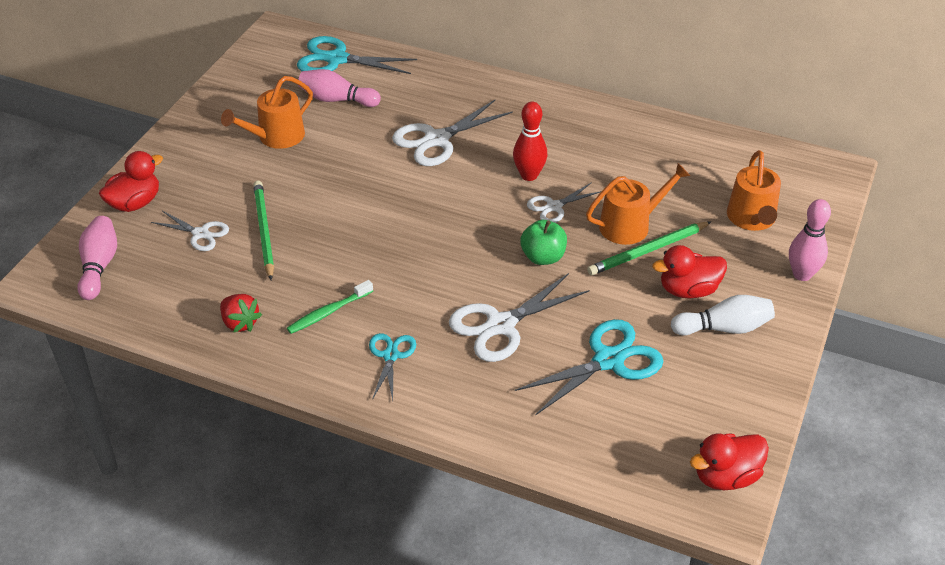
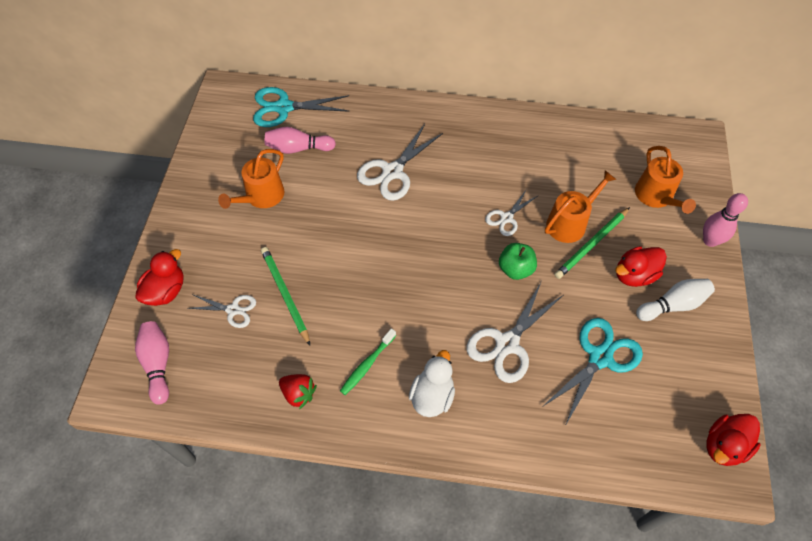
camera: 15 degrees left, 15 degrees up
(390, 356) = (432, 396): turquoise scissors -> white duck
(529, 175) = (476, 191): red bowling pin -> none

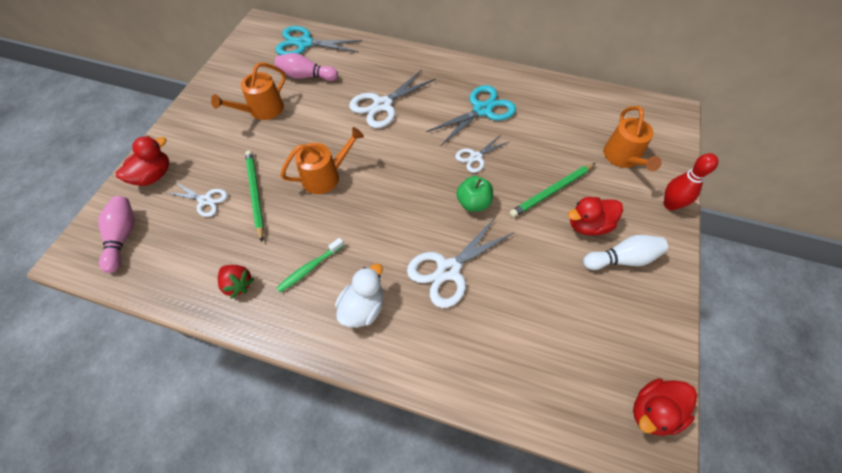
camera: 10 degrees right, 0 degrees up
(570, 223) = (535, 169): orange watering can -> orange watering can (325, 176)
(600, 357) = (538, 298): turquoise scissors -> turquoise scissors (482, 110)
(710, 240) = (670, 204): pink bowling pin -> red bowling pin

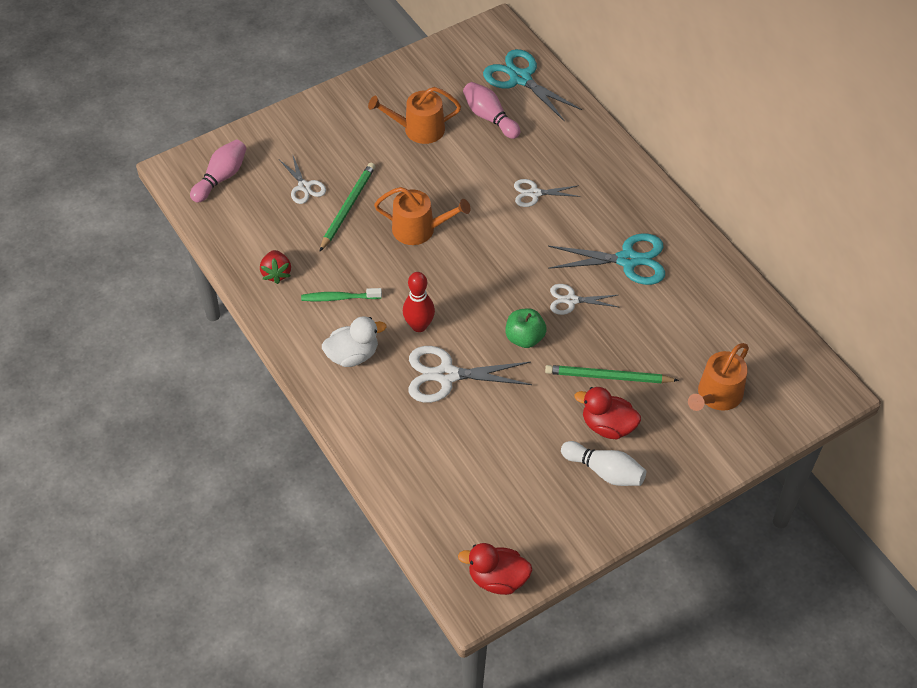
camera: 40 degrees right, 5 degrees down
(153, 176) = (280, 137): red duck -> none
(382, 105) = (534, 193): white scissors -> white scissors, size x0.58
(670, 204) = (709, 464): red bowling pin -> red bowling pin (419, 326)

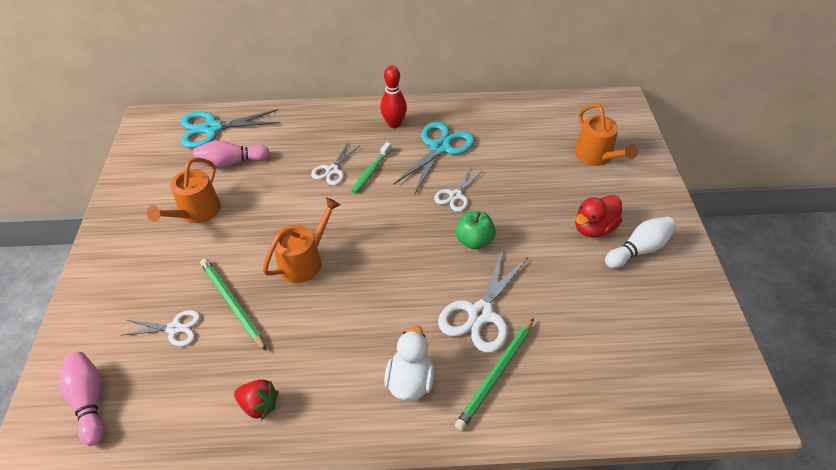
camera: 60 degrees left, 5 degrees down
(339, 298) = (333, 360): green toothbrush -> green toothbrush (371, 172)
(419, 326) = (411, 309): red bowling pin -> red bowling pin (394, 124)
(497, 579) = (728, 377): red duck -> none
(608, 377) = (545, 207): green pencil -> green pencil (496, 375)

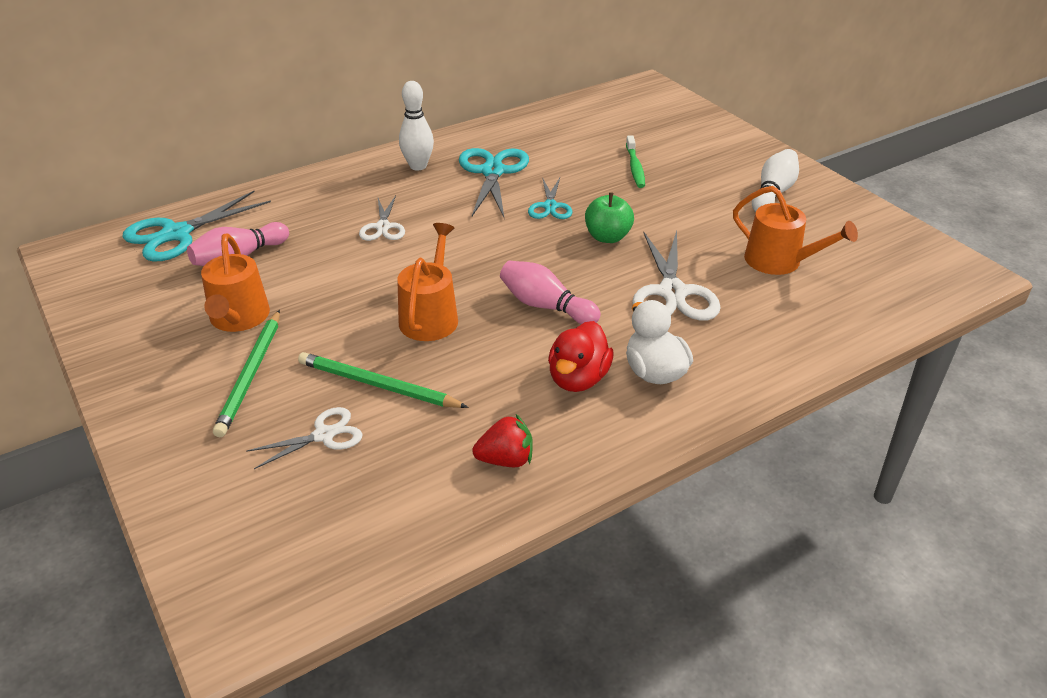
camera: 30 degrees left, 10 degrees down
(89, 401) = (276, 548): pink bowling pin -> pink bowling pin (545, 306)
(371, 172) = (432, 215): green toothbrush -> green toothbrush (635, 167)
(394, 124) = (418, 166): red bowling pin -> white bowling pin
(455, 195) = (550, 206): white scissors -> turquoise scissors
(496, 375) = (735, 334): green pencil -> green pencil (251, 375)
(594, 228) = (716, 190): red duck -> red duck (578, 379)
(596, 156) = (664, 134): orange watering can -> orange watering can (779, 261)

